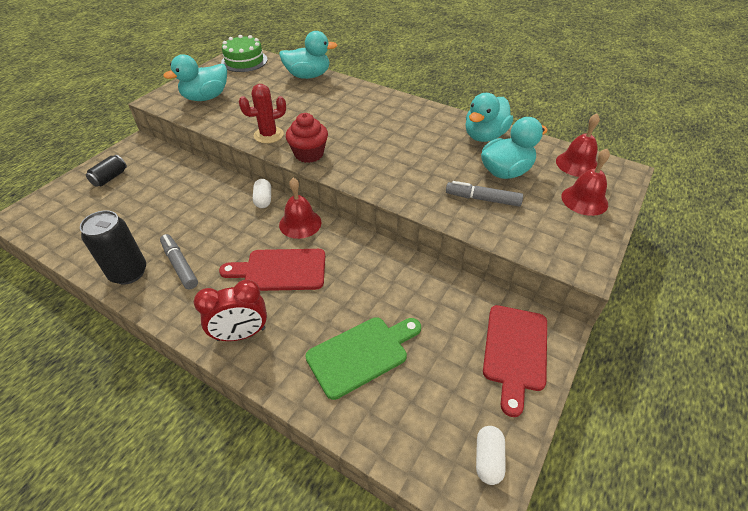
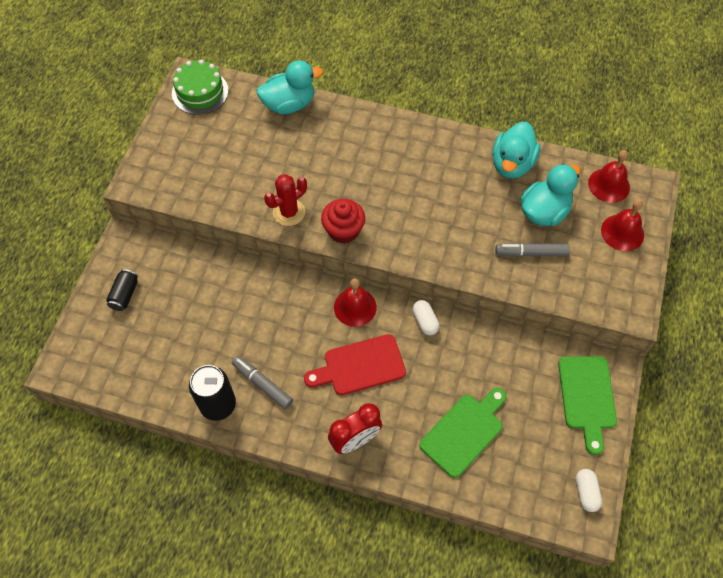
camera: 15 degrees left, 15 degrees up
(206, 97) = (188, 167): turquoise duck -> none
(263, 200) = (305, 286): white capsule -> white capsule (425, 321)
(515, 351) = (587, 397): red cutting board -> green cutting board

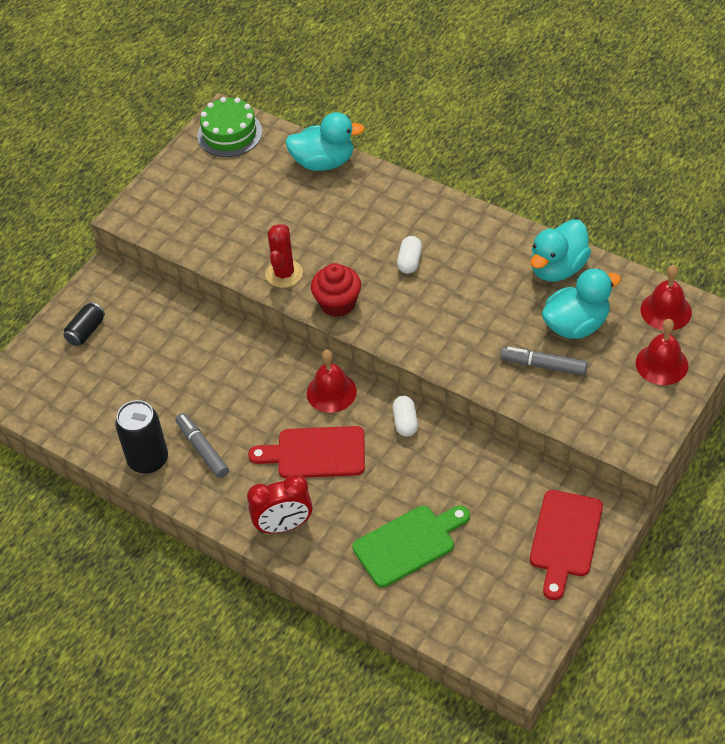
camera: 20 degrees right, 10 degrees down
(289, 212) = (284, 274): red cactus -> red cactus turned 60 degrees counterclockwise
(586, 492) = (525, 635): white capsule -> white capsule (409, 261)
(587, 397) = (565, 538): green cutting board -> red cutting board

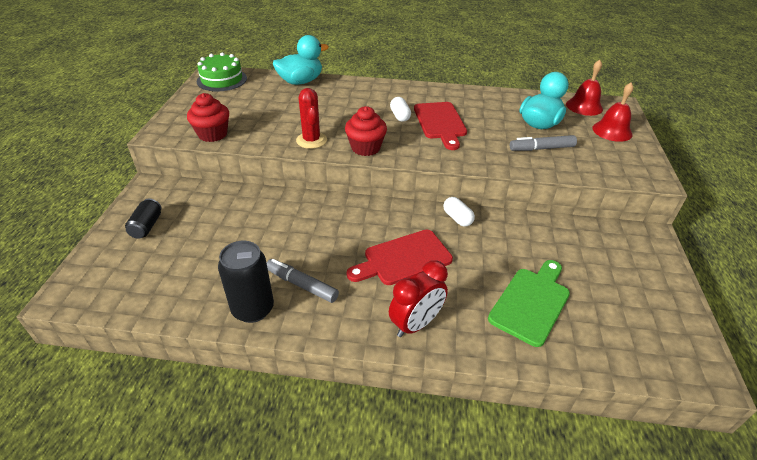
camera: 30 degrees left, 10 degrees down
(182, 233) = (213, 134): none -> red cupcake
(331, 392) = (386, 214): red bell -> none
(557, 268) = (499, 101): turquoise duck -> none
(565, 538) = (638, 259): red cutting board -> red cutting board (440, 123)

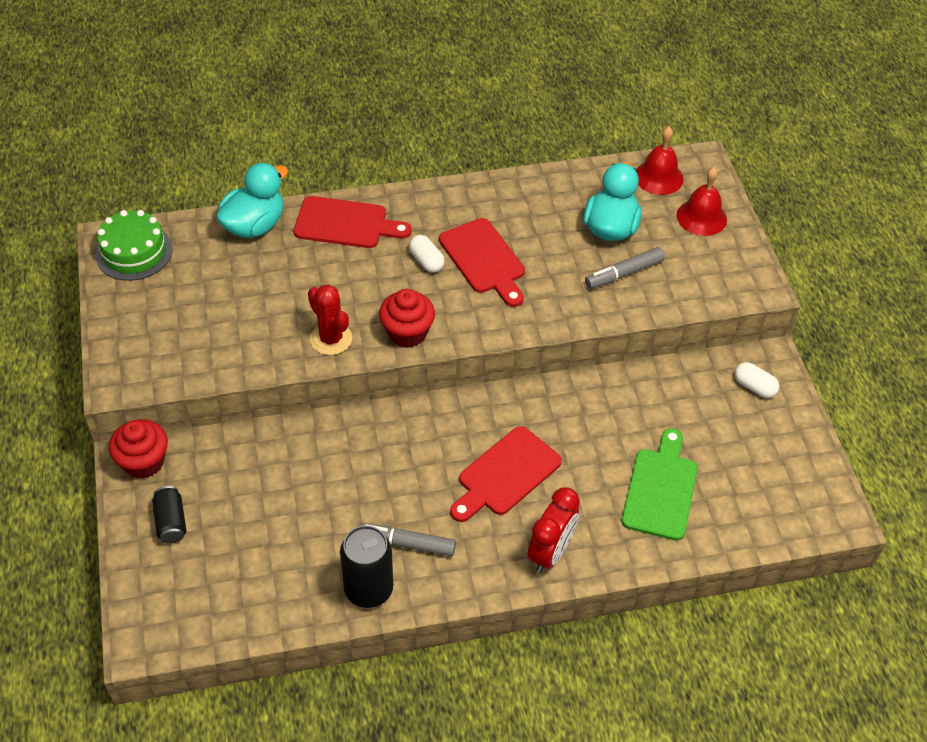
camera: 20 degrees left, 10 degrees up
(213, 134) = (192, 364): red cupcake -> red cupcake (143, 462)
(357, 90) = (346, 224): none -> red cutting board
(457, 218) = (547, 397): white capsule -> white capsule (754, 387)

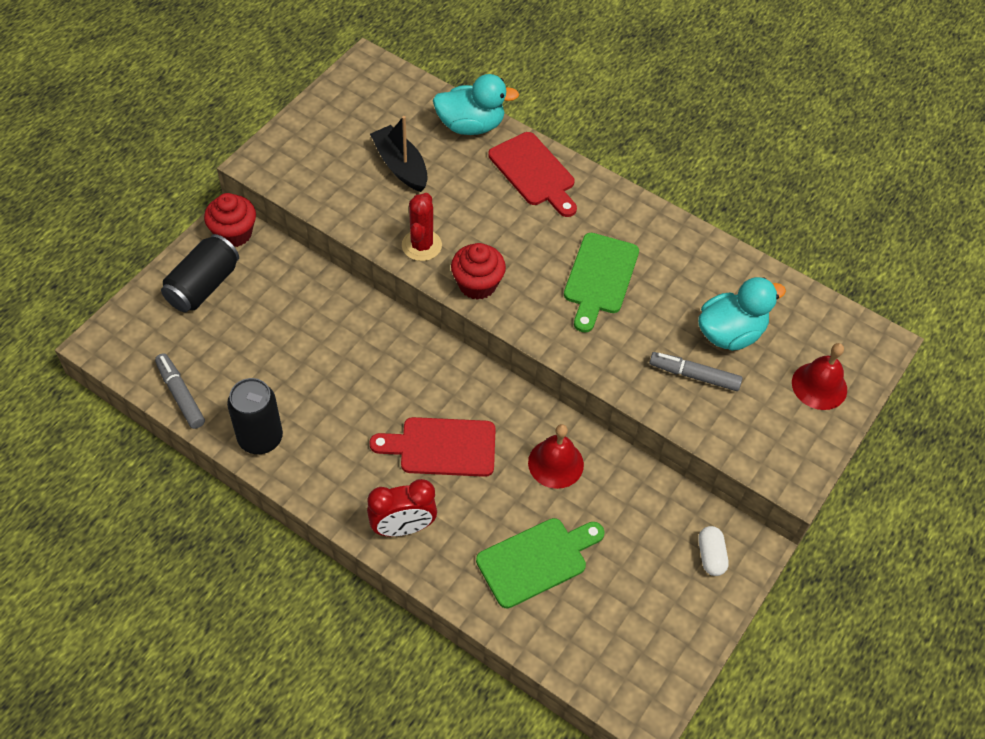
camera: 45 degrees right, 5 degrees up
(134, 252) = (372, 84): green cake -> none
(171, 522) = (203, 286): black can -> black can, size x1.66
(238, 295) = (400, 166): none -> black boat
(407, 544) = (320, 432): grey marker -> grey marker (180, 395)
(426, 261) = (556, 245): white capsule -> none
(484, 260) = (599, 278): red cutting board -> green cutting board
(659, 177) = (825, 326): red bell -> red bell (555, 463)

